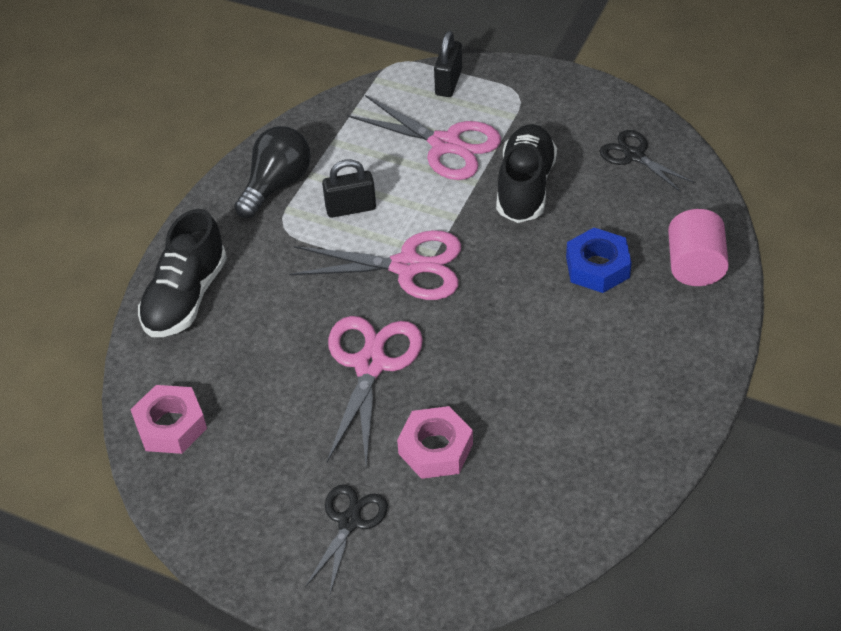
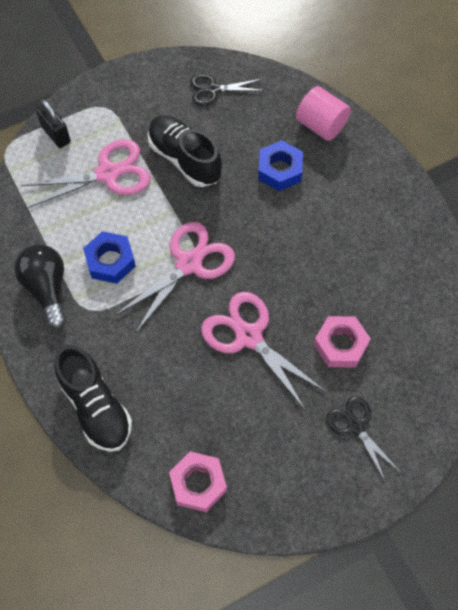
camera: 55 degrees left, 15 degrees up
(350, 208) = (110, 261): black padlock -> blue nut

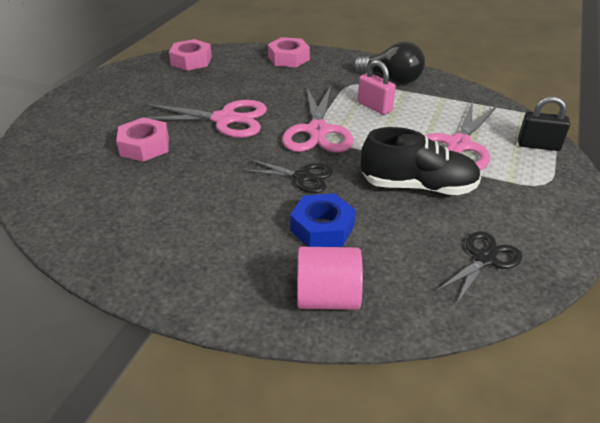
camera: 140 degrees right, 25 degrees down
(95, 407) = (288, 58): black shoe -> pink nut
(110, 261) = (374, 107): blue nut -> pink padlock
(356, 426) = (99, 116): black scissors -> black scissors (302, 177)

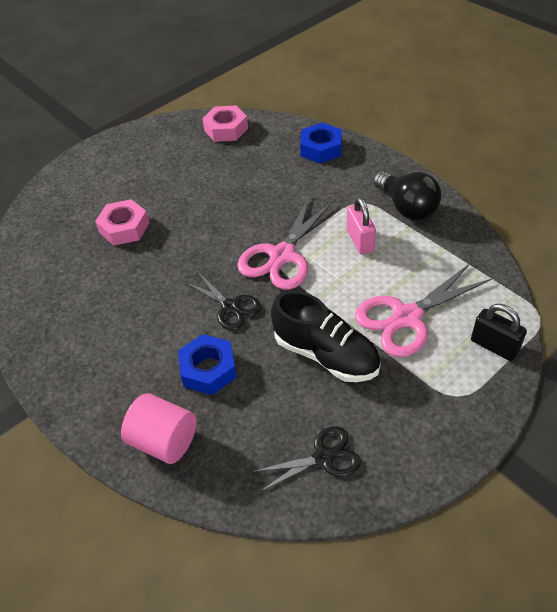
camera: 30 degrees right, 10 degrees up
(225, 119) = (209, 215): pink scissors -> none
(288, 58) = (321, 149): pink nut -> blue nut

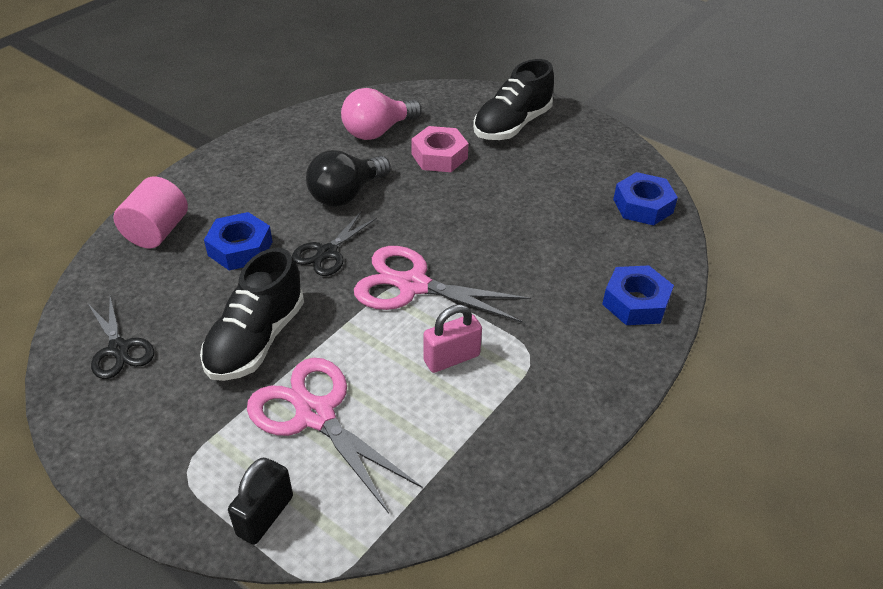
camera: 75 degrees right, 5 degrees down
(68, 266) = (378, 131): none -> pink light bulb
(99, 180) = (512, 125): none -> black shoe
(226, 129) = (643, 206): pink nut -> blue nut
(407, 207) = (531, 407): black light bulb -> black light bulb (346, 194)

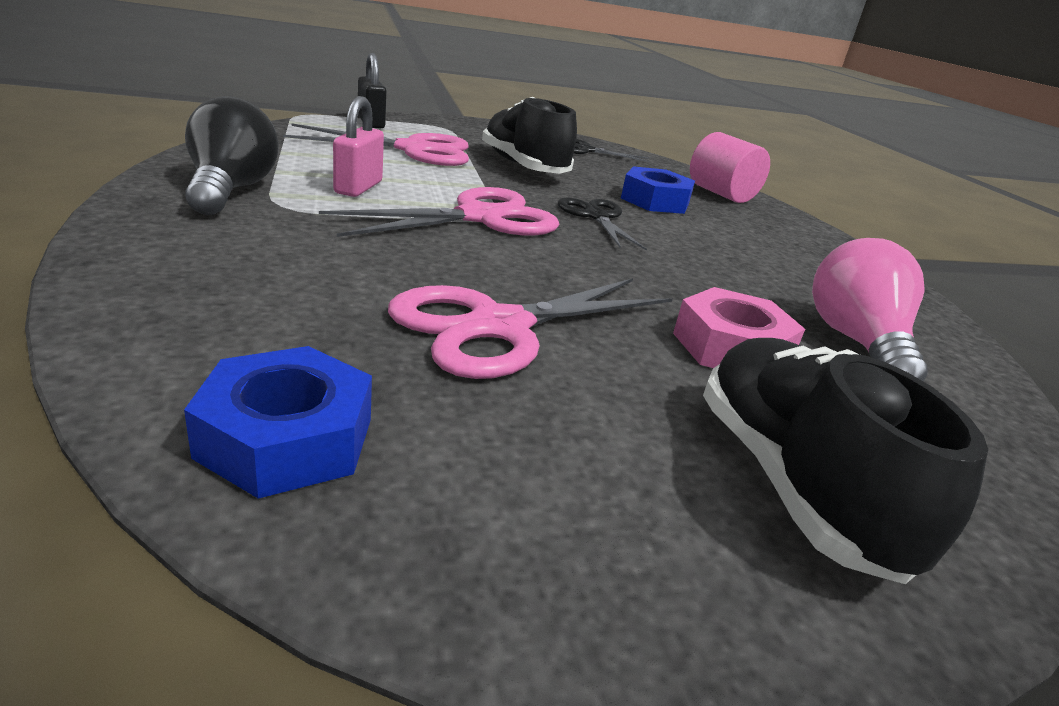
camera: 125 degrees right, 15 degrees down
(346, 194) = (695, 261): black light bulb -> black light bulb (230, 190)
(521, 209) = (499, 327): none -> pink scissors
(635, 302) = (174, 277): blue nut -> none

